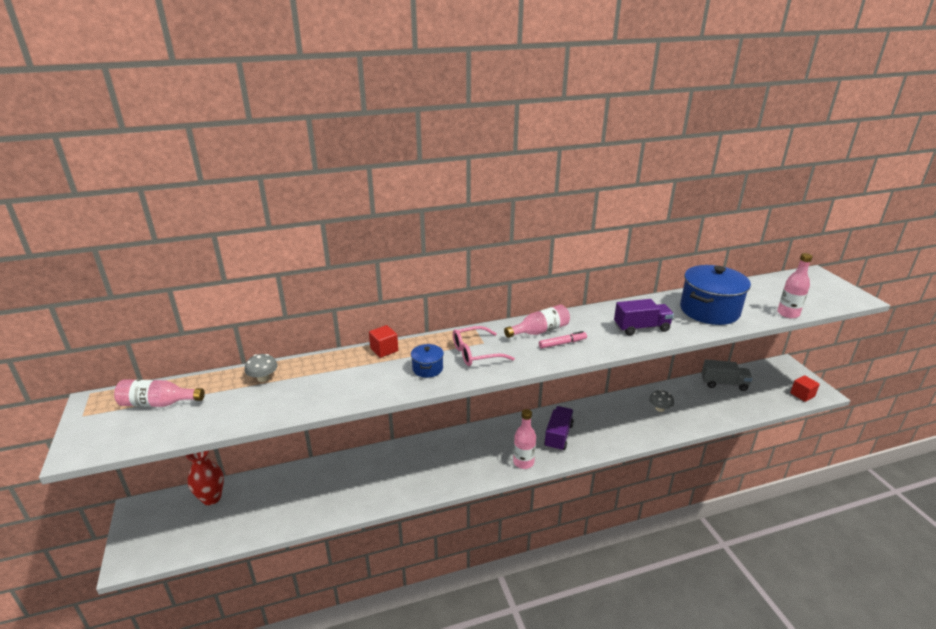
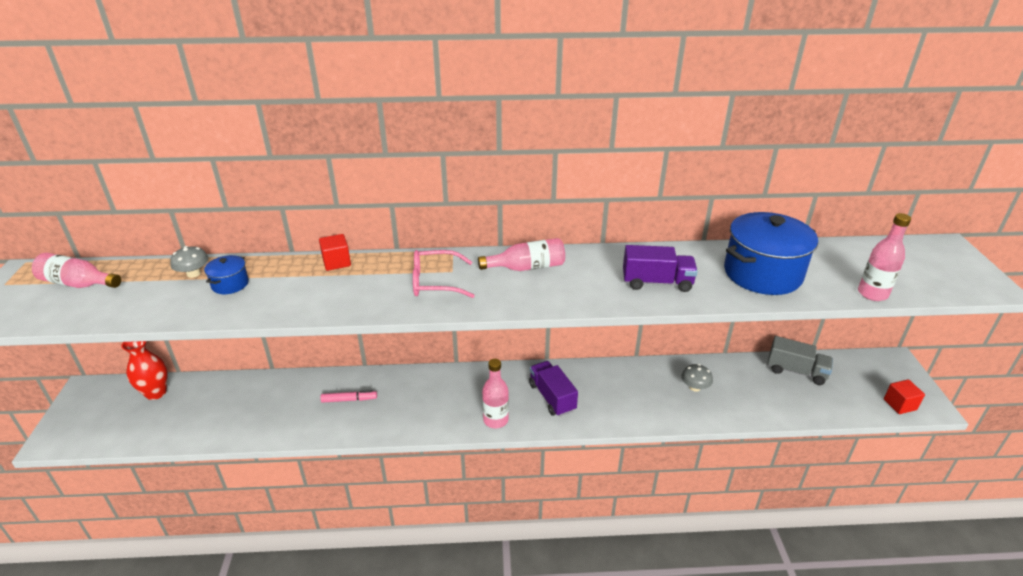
camera: 15 degrees right, 5 degrees up
(427, 369) = (369, 292): blue pot -> blue pot (230, 284)
(558, 436) = (552, 397): purple truck -> purple truck turned 60 degrees counterclockwise
(562, 343) = (544, 287): pink marker -> pink marker (349, 400)

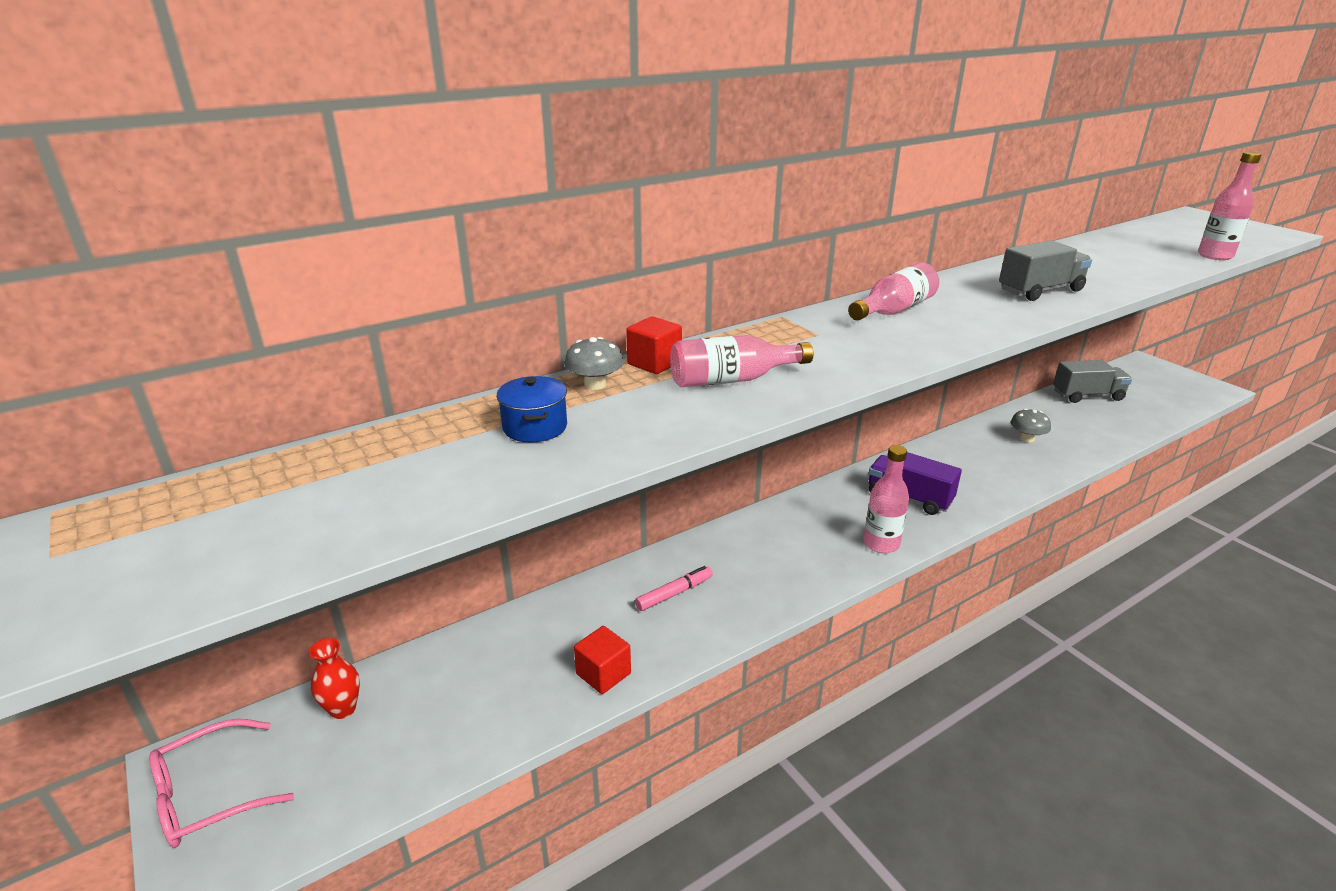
camera: 30 degrees left, 5 degrees down
(78, 284) = (236, 506): pink bottle -> pink bottle (732, 380)
(156, 392) = (343, 709): red vase -> red vase, size x0.66
(193, 273) = (448, 432): grey mushroom -> grey mushroom (595, 384)
(435, 282) = (819, 349): pink glasses -> pink glasses (209, 794)
(657, 282) = (1040, 291): purple truck -> grey truck
(762, 273) = (1110, 263): blue pot -> none
(900, 404) = (1194, 395): red cube -> red cube (603, 674)

